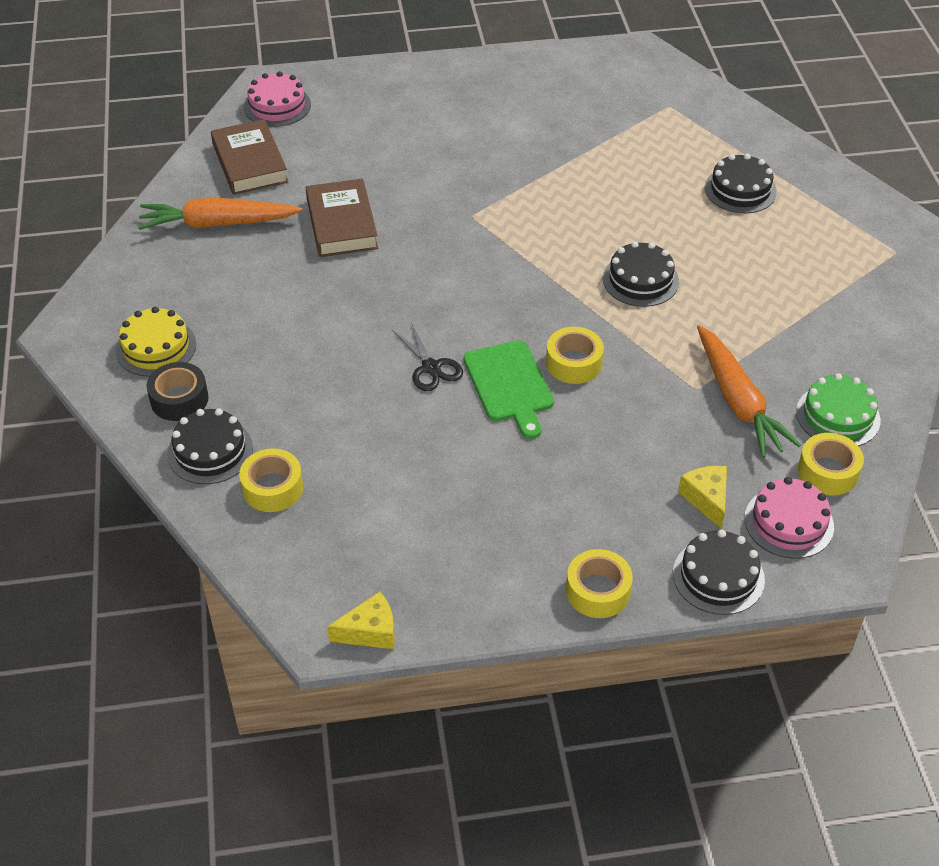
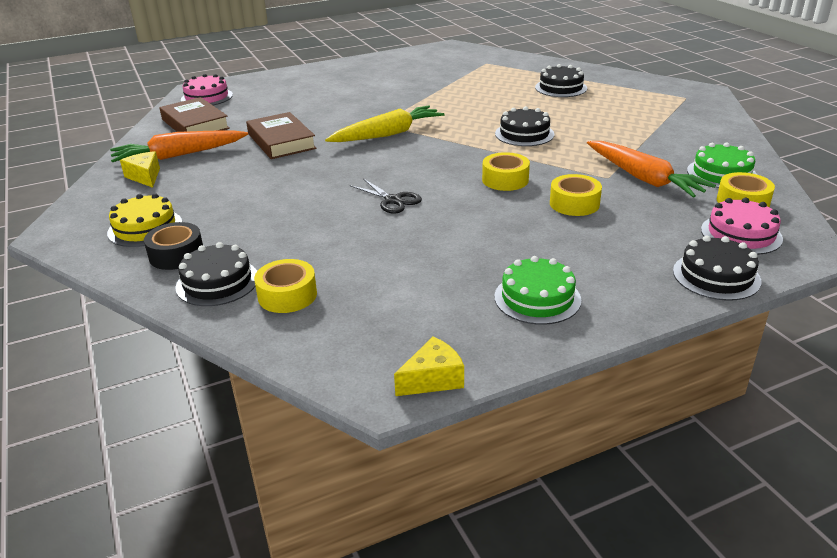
camera: 15 degrees left, 15 degrees down
(472, 240) = (387, 134): none -> yellow carrot
(509, 385) = (462, 199): green cutting board -> none
(516, 557) = (537, 298): none -> green cake
(598, 591) = (624, 305): yellow tape -> yellow tape (574, 203)
(706, 499) = (666, 233): yellow cheese -> yellow cheese (145, 177)

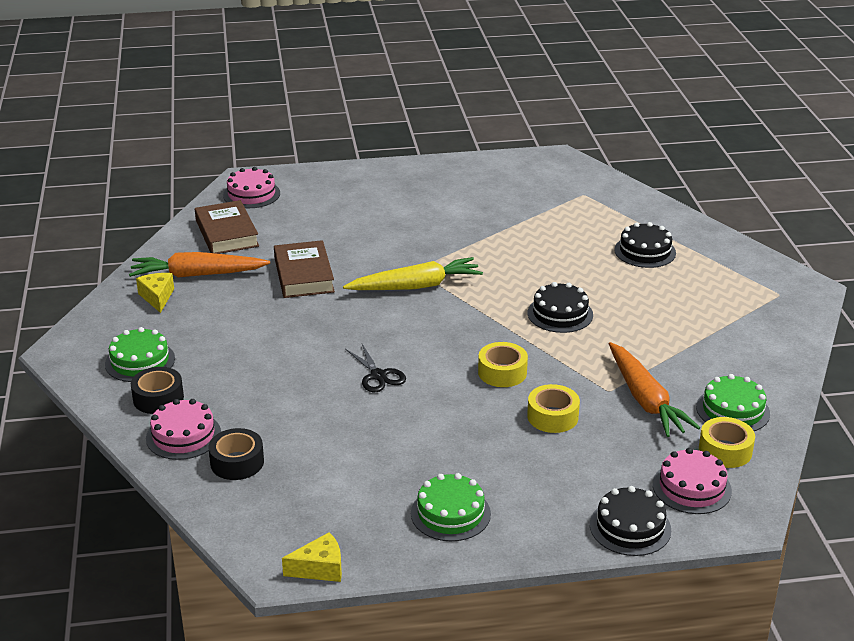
camera: 15 degrees right, 0 degrees up
(145, 228) = (140, 361): yellow cake -> green cake
(217, 282) = (183, 435): black cake -> pink cake
(287, 295) = (237, 462): yellow tape -> black tape

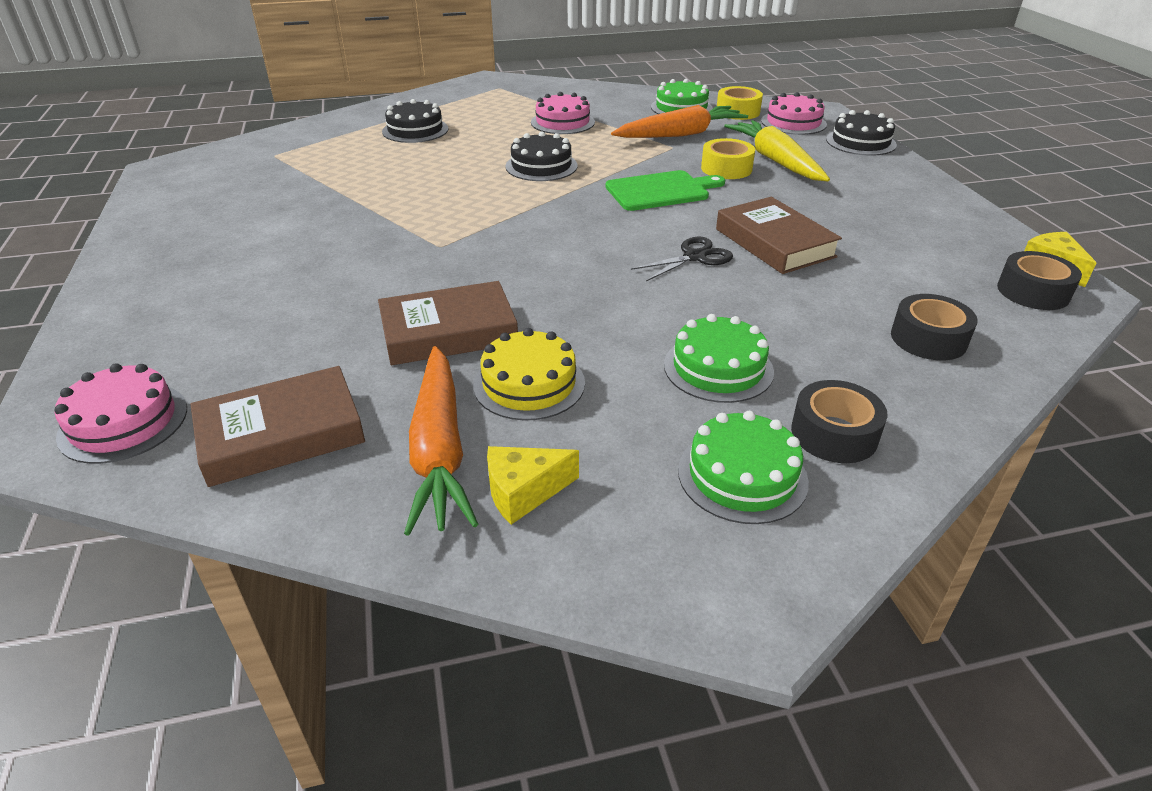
camera: 95 degrees left, 5 degrees up
(183, 435) = (906, 392): pink cake -> pink cake (562, 122)
(242, 301) = (529, 384): none -> yellow cake
(283, 540) = (1033, 292): none -> black tape
(394, 418) = (774, 243): none -> brown book
(416, 286) = (484, 244): yellow carrot -> yellow carrot (776, 161)
(450, 513) = (907, 208): green cake -> green cake (718, 368)
(502, 372) = (661, 191): yellow tape -> green cutting board

